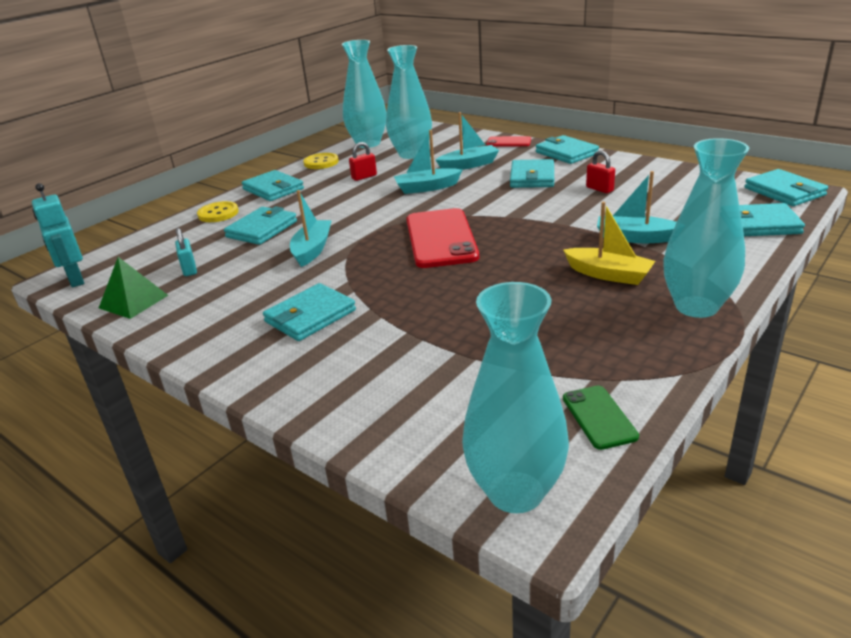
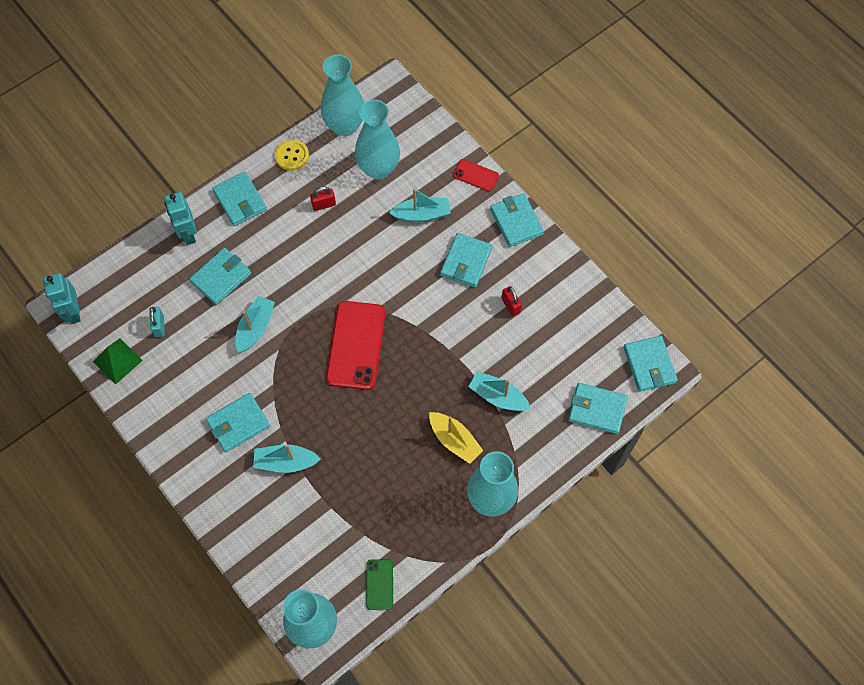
camera: 10 degrees right, 35 degrees up
(218, 213) = (188, 234): yellow button -> turquoise robot
(427, 188) = (371, 248): turquoise boat -> turquoise boat (285, 462)

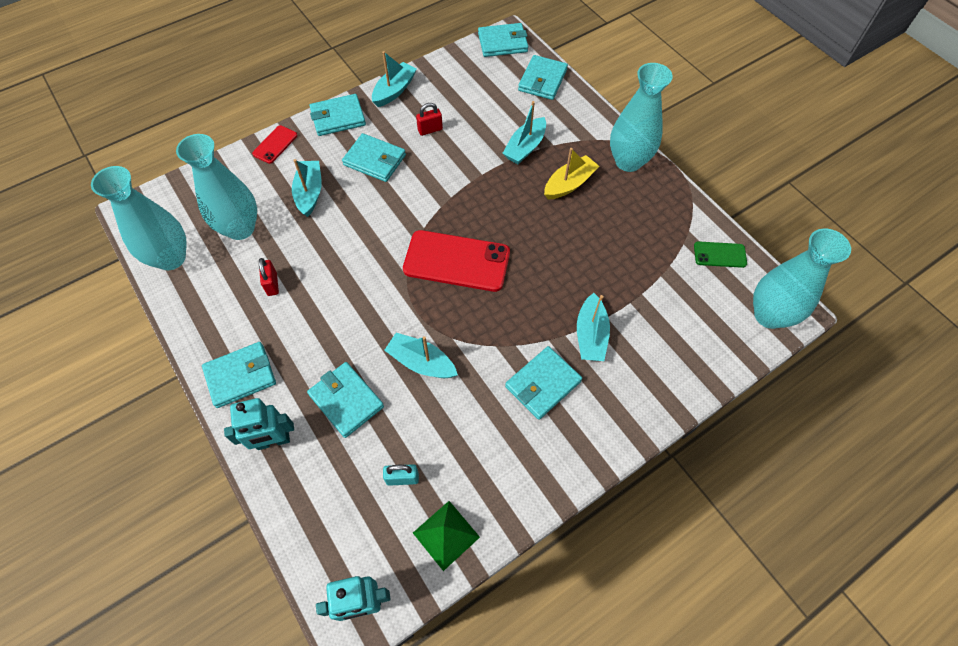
camera: 85 degrees left, 5 degrees down
(238, 423) = (542, 384): turquoise wallet -> turquoise wallet turned 75 degrees clockwise
(292, 156) = (194, 315): yellow button -> none
(560, 266) = (394, 90): none -> turquoise boat

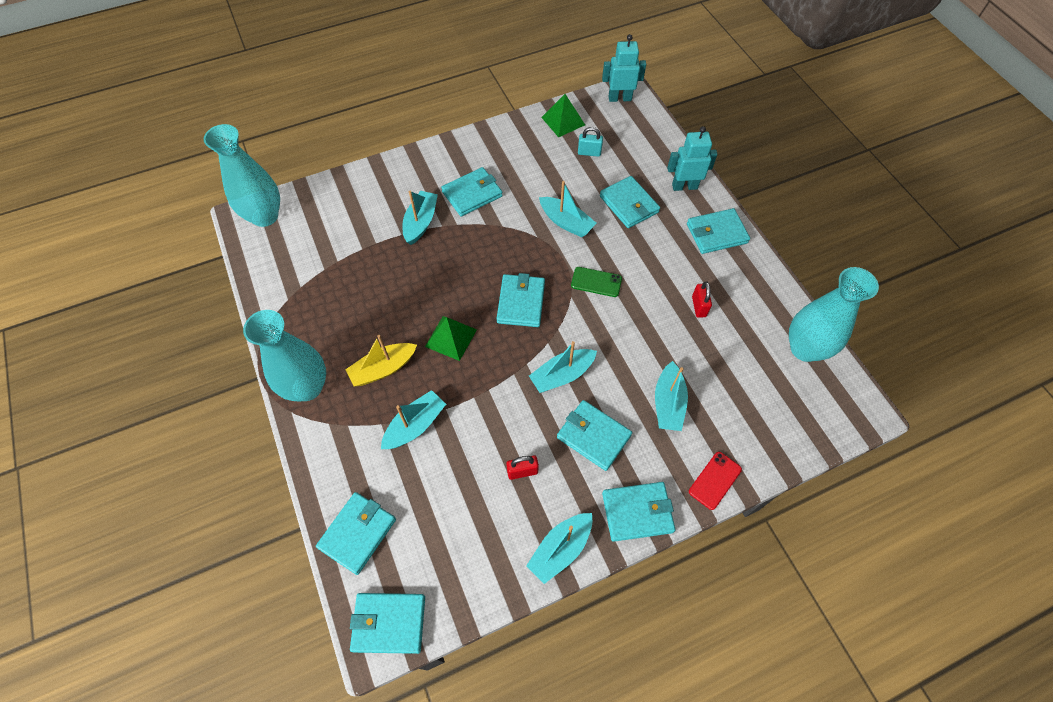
camera: 170 degrees left, 0 degrees up
(240, 228) = (739, 371): turquoise vase -> none
(407, 202) = (562, 375): none -> turquoise boat
(456, 261) = (521, 302): red phone -> turquoise wallet
(517, 218) = (451, 338): none -> green pyramid
(719, 255) = (273, 271): green phone -> green phone (596, 282)

